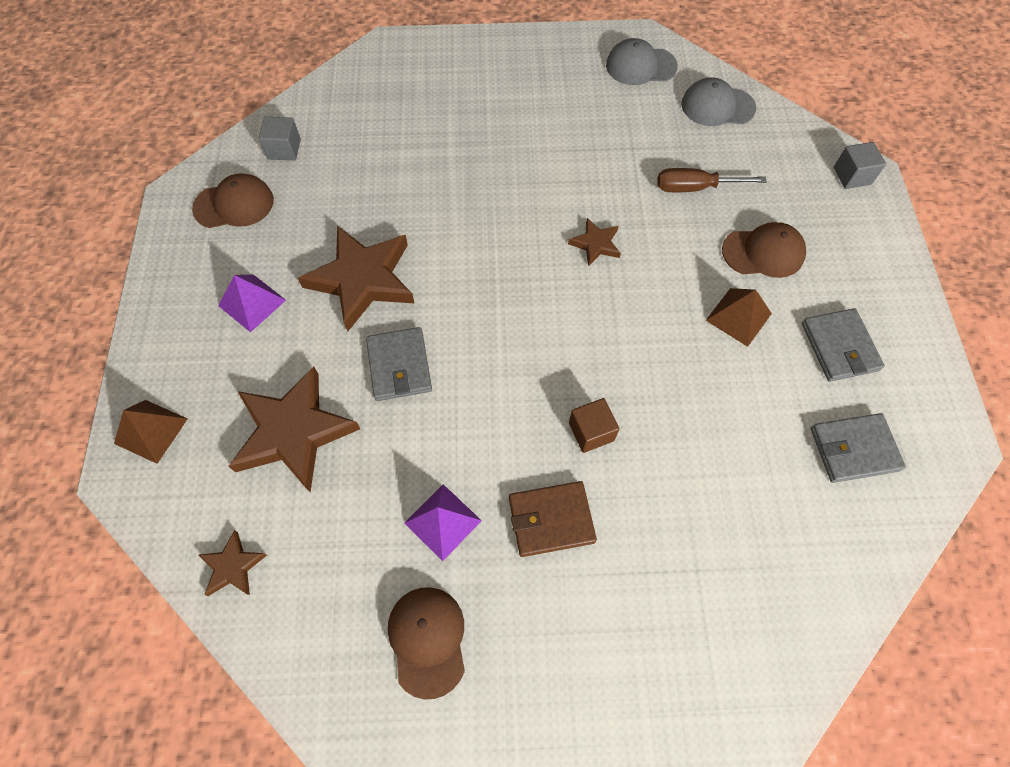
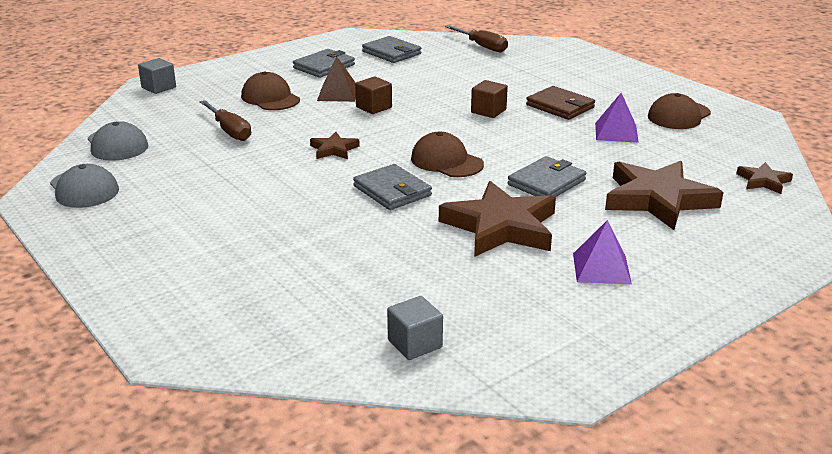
camera: 125 degrees left, 35 degrees down
(151, 431) = (765, 256): brown pyramid -> none
(234, 204) = (525, 337): brown cap -> brown cap (446, 161)
(482, 243) = (392, 191): none -> grey wallet
(677, 328) = (374, 107): none -> brown cube
(821, 586) = (482, 46): none -> brown screwdriver

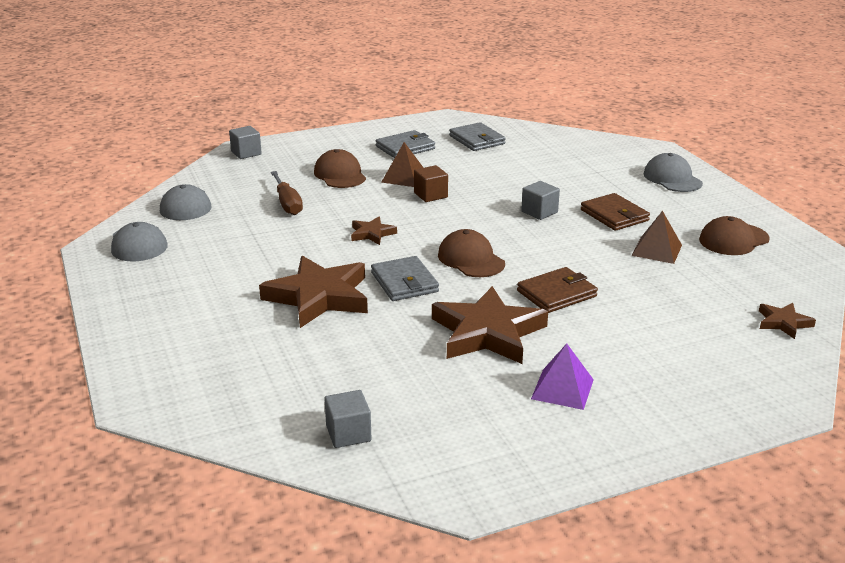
camera: 15 degrees right, 0 degrees up
(482, 46) = (570, 142): brown screwdriver -> none
(488, 111) = (539, 212): brown cube -> grey cube
(546, 182) = (556, 294): grey wallet -> brown wallet
(594, 69) = (672, 178): none -> grey cap
(616, 132) = (656, 250): purple pyramid -> brown pyramid
(657, 199) = (659, 327): brown star -> brown star (319, 297)

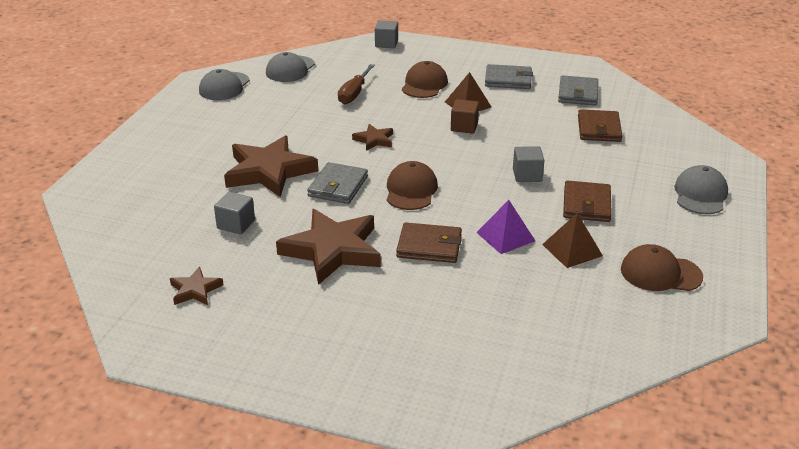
camera: 40 degrees right, 5 degrees up
(348, 433) = (145, 271): grey cube -> grey cube (236, 224)
(534, 160) = (599, 129): none -> brown wallet
(562, 389) = (315, 317): purple pyramid -> purple pyramid (505, 236)
(783, 323) = (575, 363): brown star -> brown star (195, 290)

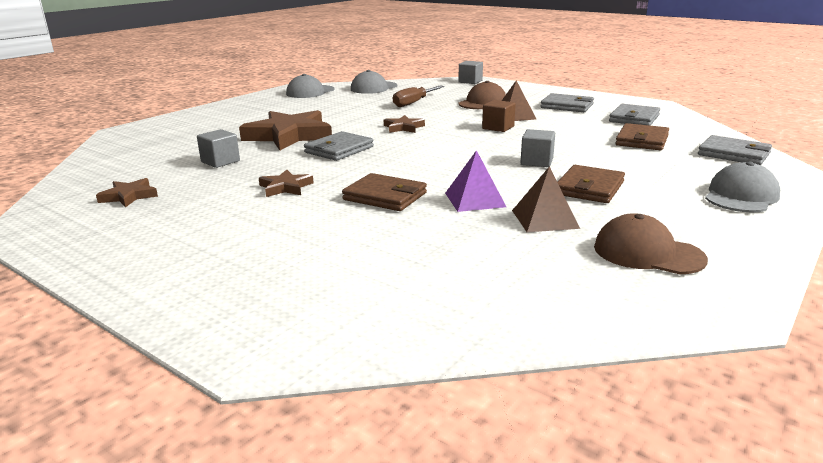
camera: 20 degrees right, 10 degrees down
(332, 250) = (285, 187): brown star -> brown star, size x0.48
(411, 190) = (406, 159): brown cap -> none
(678, 138) = (733, 154): none -> grey wallet

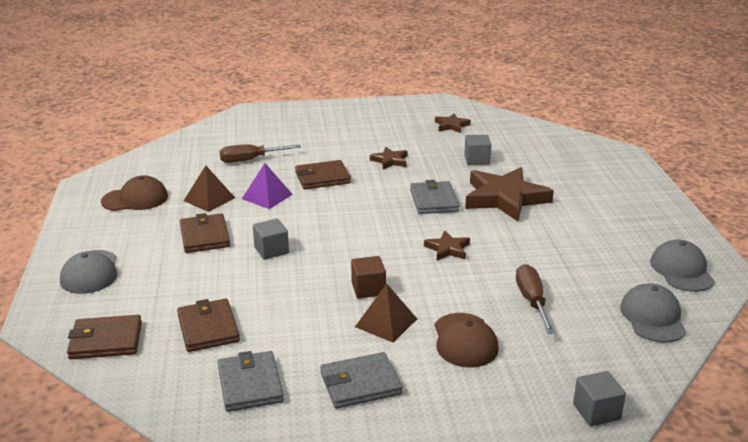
camera: 135 degrees right, 5 degrees up
(423, 248) = (251, 160): none -> brown screwdriver
(733, 154) = (106, 340): grey wallet -> brown wallet

